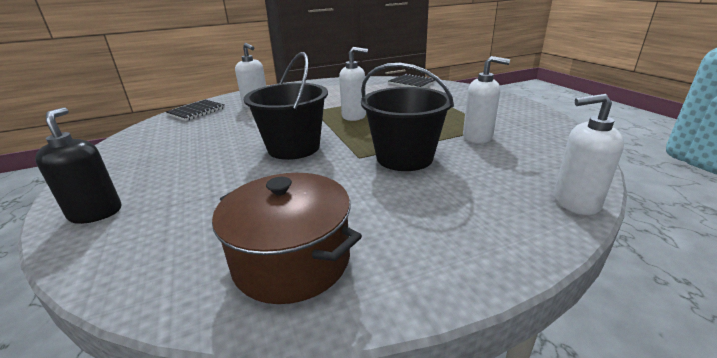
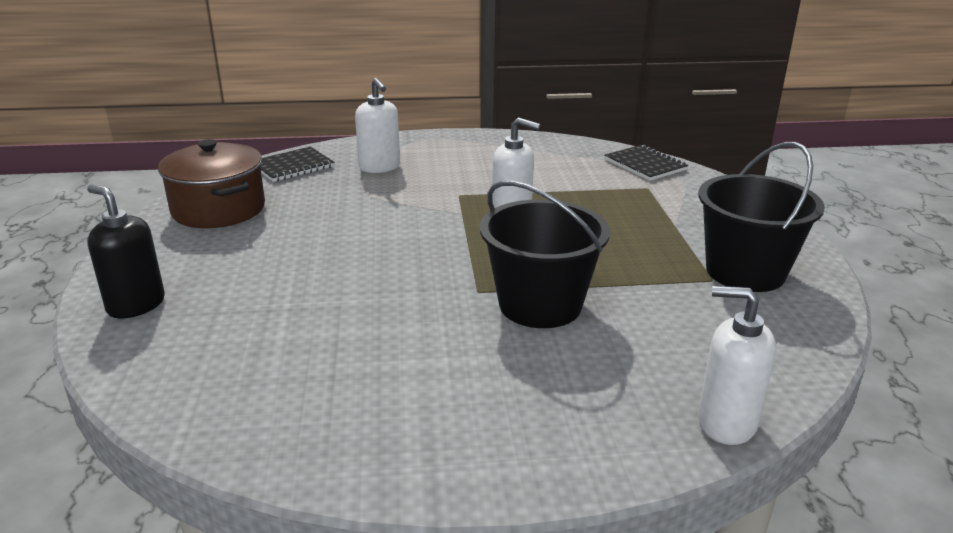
camera: 15 degrees right, 0 degrees up
(96, 213) = (136, 305): black soap dispenser -> black soap dispenser turned 60 degrees counterclockwise
(292, 260) = (326, 413): brown pot -> brown pot (218, 209)
(293, 148) = (398, 257): black bucket -> black bucket (745, 272)
(478, 137) = (673, 292): white soap dispenser -> none

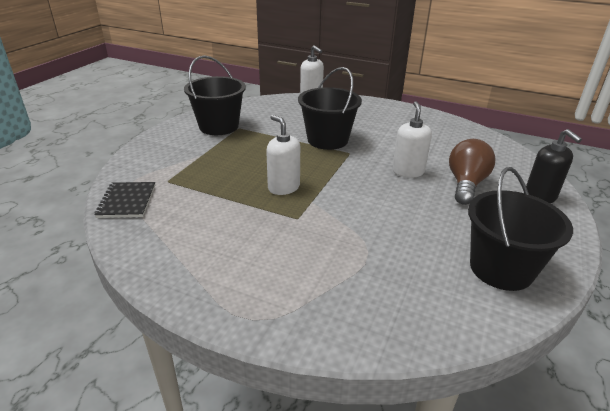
camera: 150 degrees left, 5 degrees up
(218, 209) = (501, 269): brown pot -> black bucket
(260, 292) = (466, 184): none -> brown light bulb
(292, 166) = (423, 317): black notebook -> none
(379, 167) = (334, 279): white soap dispenser -> white soap dispenser (408, 171)

